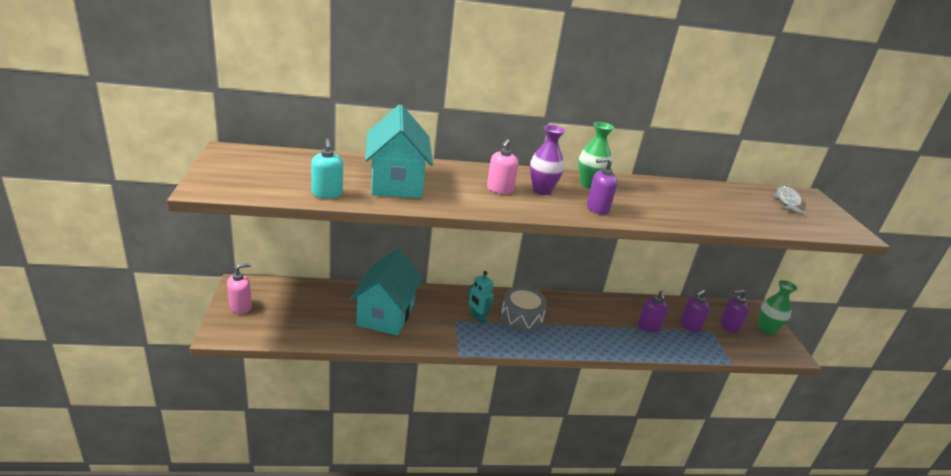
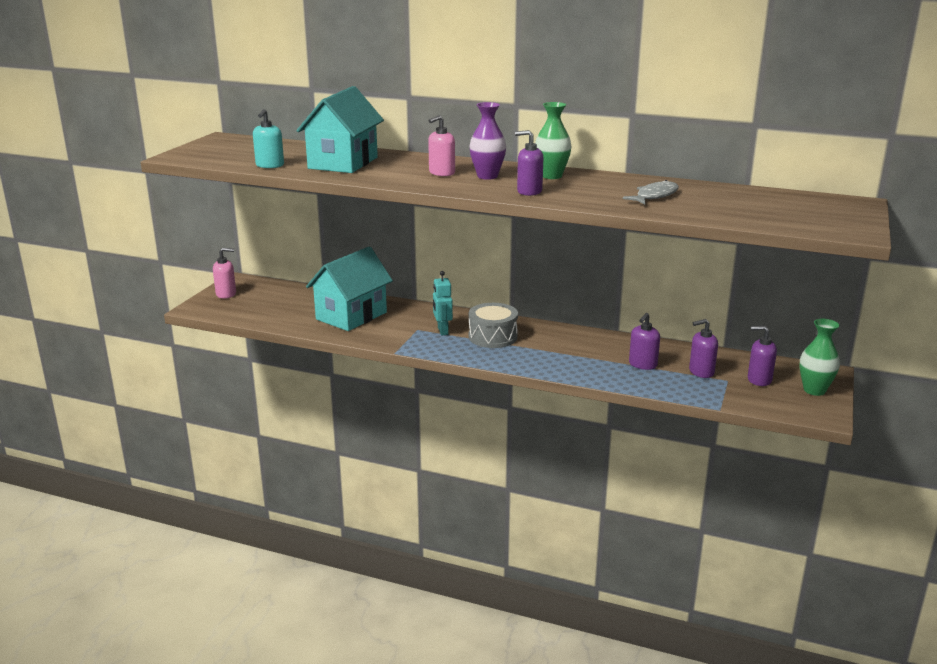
camera: 30 degrees right, 5 degrees down
(787, 201) = (807, 204): grey fish -> grey fish (654, 196)

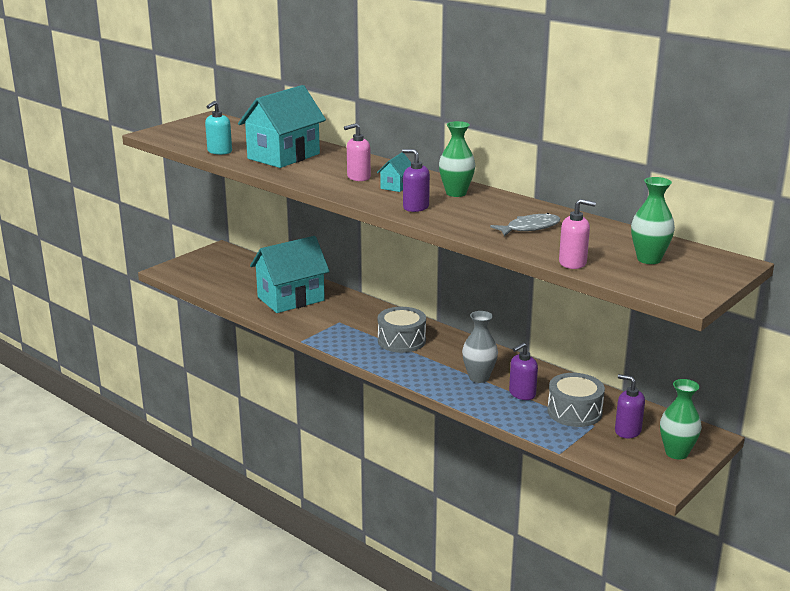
camera: 20 degrees right, 0 degrees up
(226, 294) = (201, 261): pink soap dispenser -> pink soap dispenser (573, 263)
(442, 331) = (360, 327): turquoise robot -> none
(487, 176) = (396, 186): purple vase -> turquoise house
(592, 357) = (479, 377): none -> grey vase
(701, 372) = (574, 412): purple soap dispenser -> grey drum
(787, 208) = (649, 259): none -> green vase

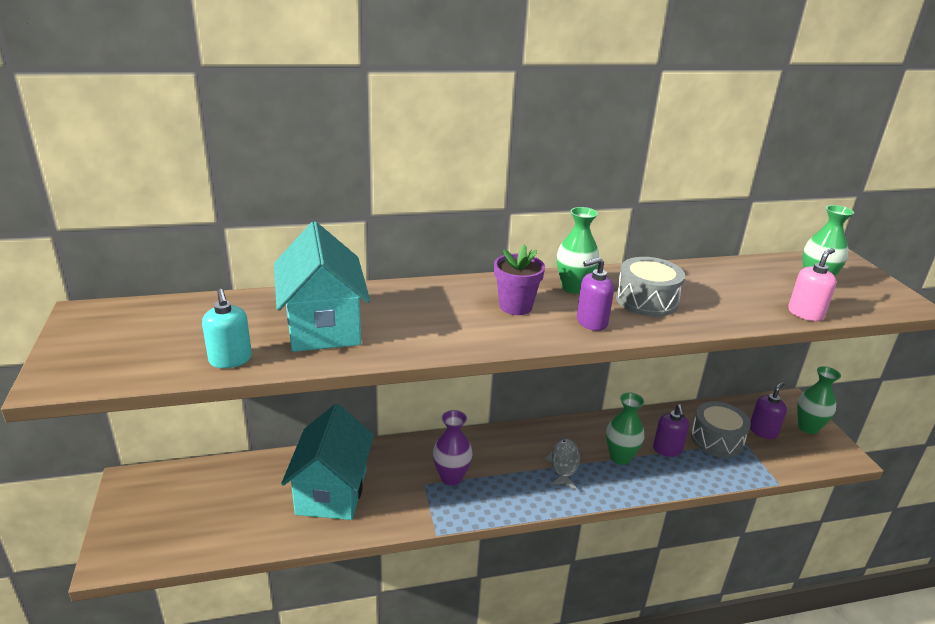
camera: 55 degrees left, 5 degrees up
(358, 177) = (461, 314): pink soap dispenser -> none
(358, 327) = (451, 477): none -> purple vase
(396, 186) = (515, 306): turquoise house -> purple flower pot
(401, 341) = (508, 464): grey drum -> grey drum (646, 300)
(479, 377) = (620, 457): grey vase -> green vase
(530, 228) = (702, 295): grey fish -> grey fish (564, 463)
(627, 431) = (763, 431): purple soap dispenser -> purple soap dispenser turned 150 degrees clockwise

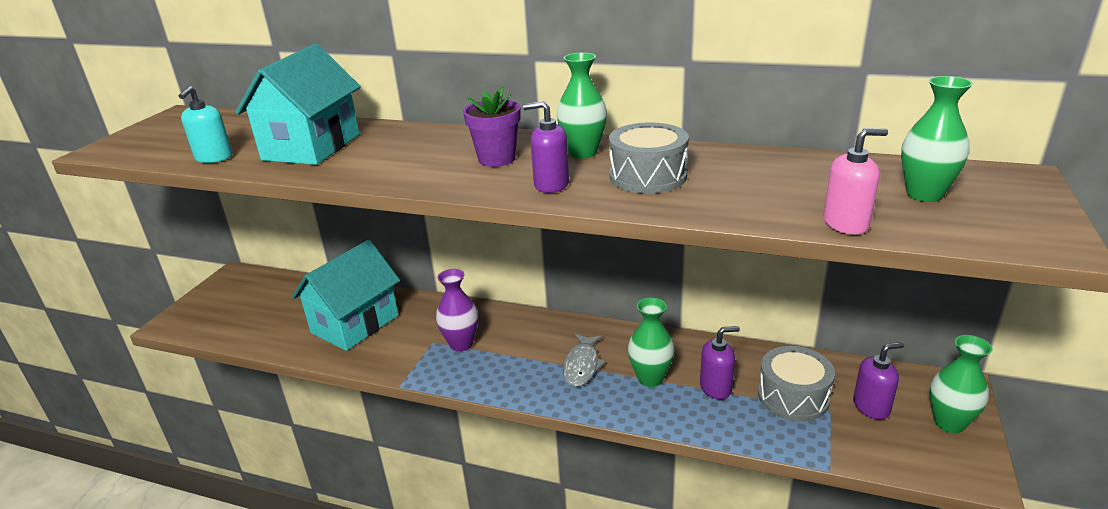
camera: 35 degrees right, 0 degrees up
(564, 463) = (582, 365): grey fish -> grey fish turned 150 degrees clockwise
(667, 449) = (716, 388): purple soap dispenser -> purple soap dispenser turned 135 degrees counterclockwise

